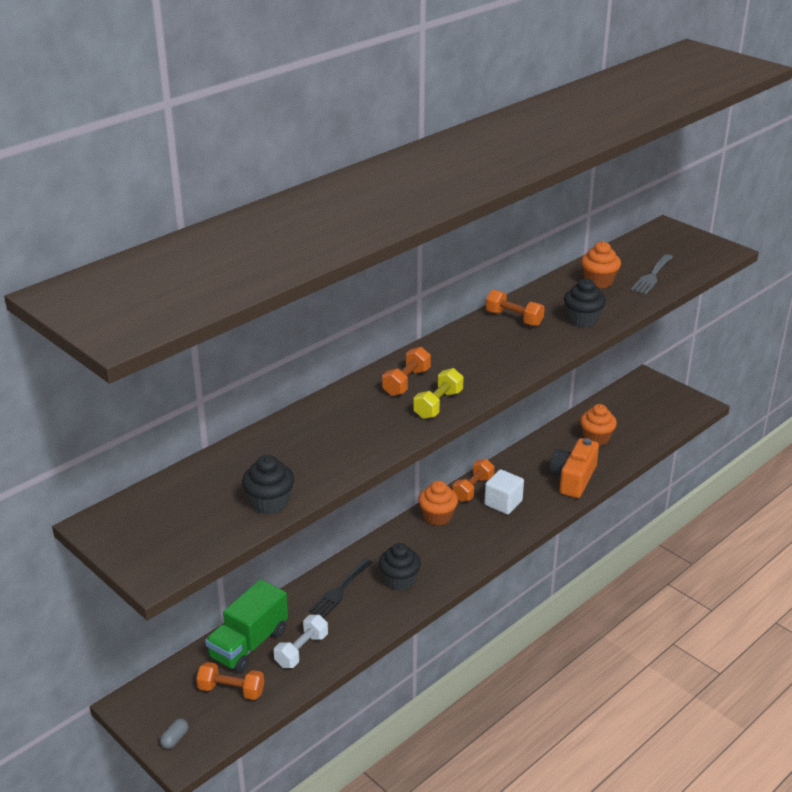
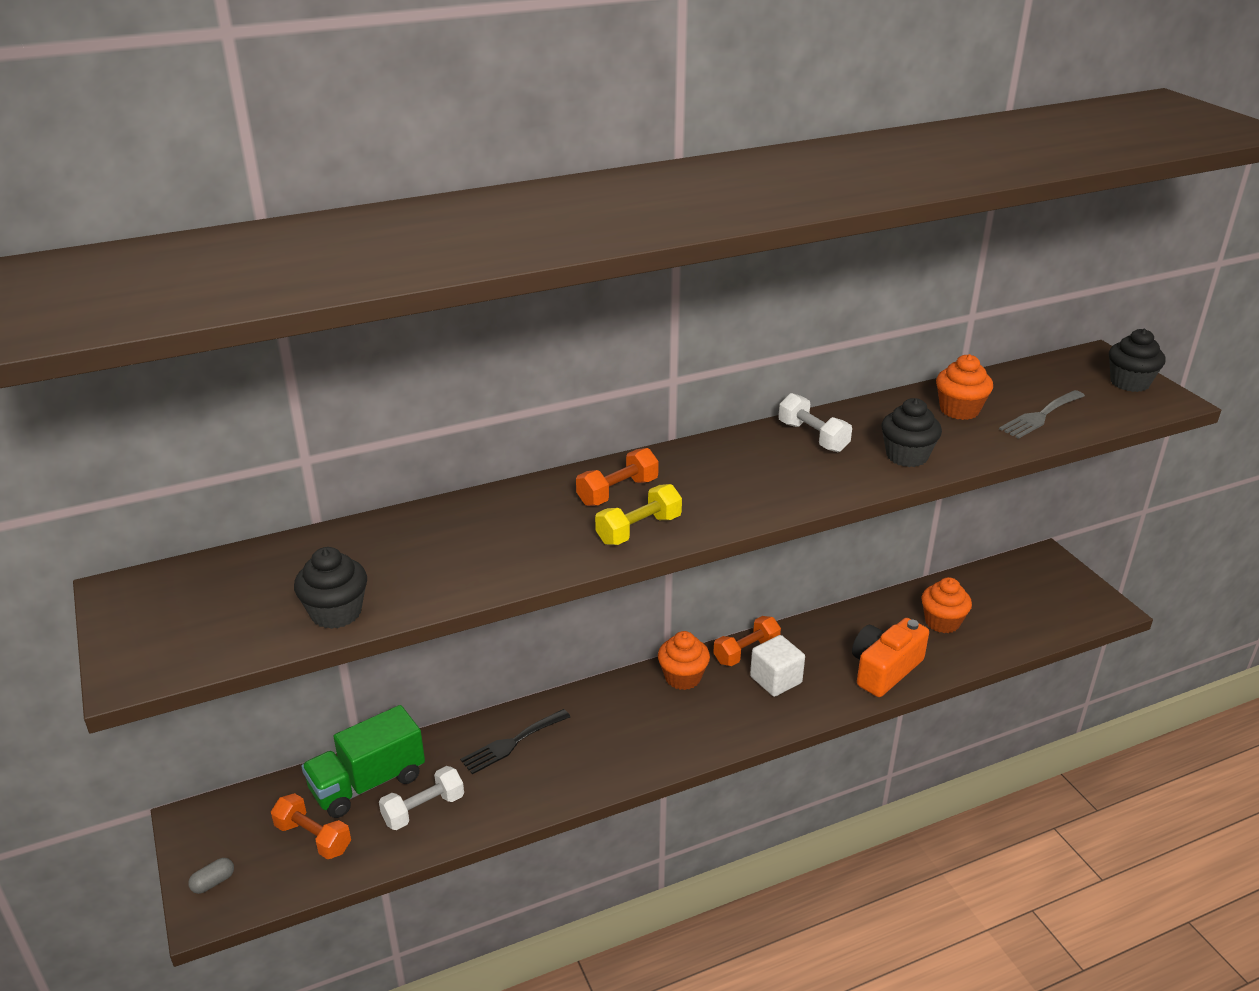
camera: 20 degrees right, 0 degrees up
(399, 580) = (591, 749): black cupcake -> black cupcake (1129, 383)
(514, 318) = (813, 437): orange dumbbell -> white dumbbell

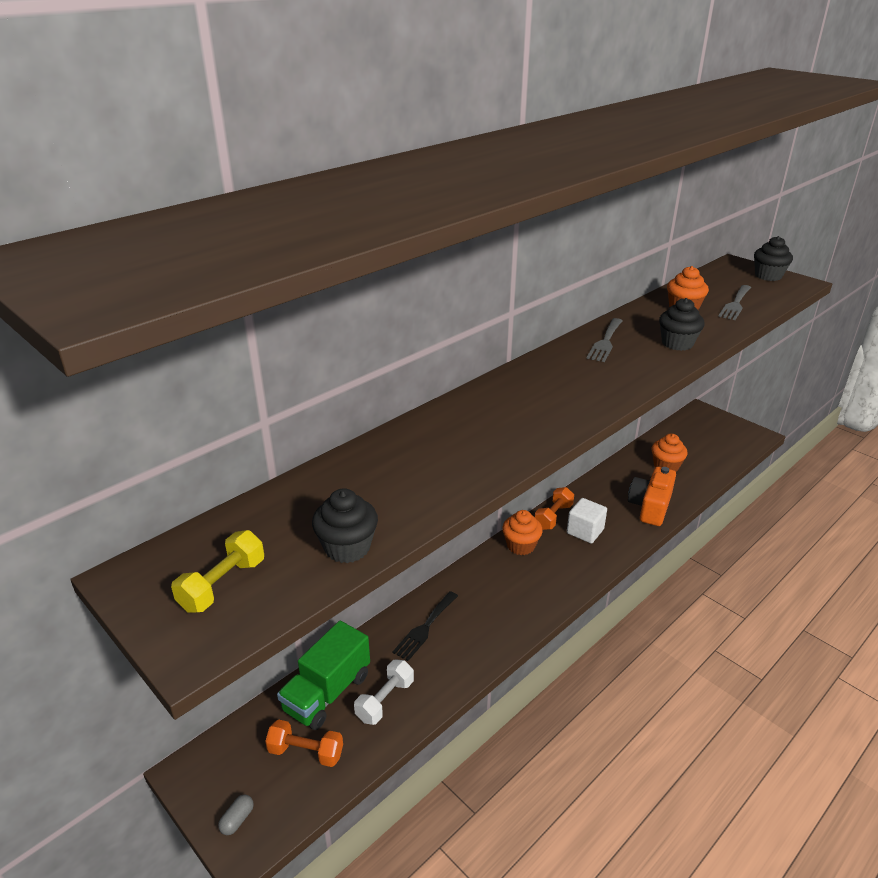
camera: 20 degrees left, 0 degrees up
(617, 492) = (501, 405): orange dumbbell -> none
(639, 530) = (539, 429): yellow dumbbell -> yellow dumbbell (223, 585)
(813, 437) = (605, 342): white dumbbell -> grey fork

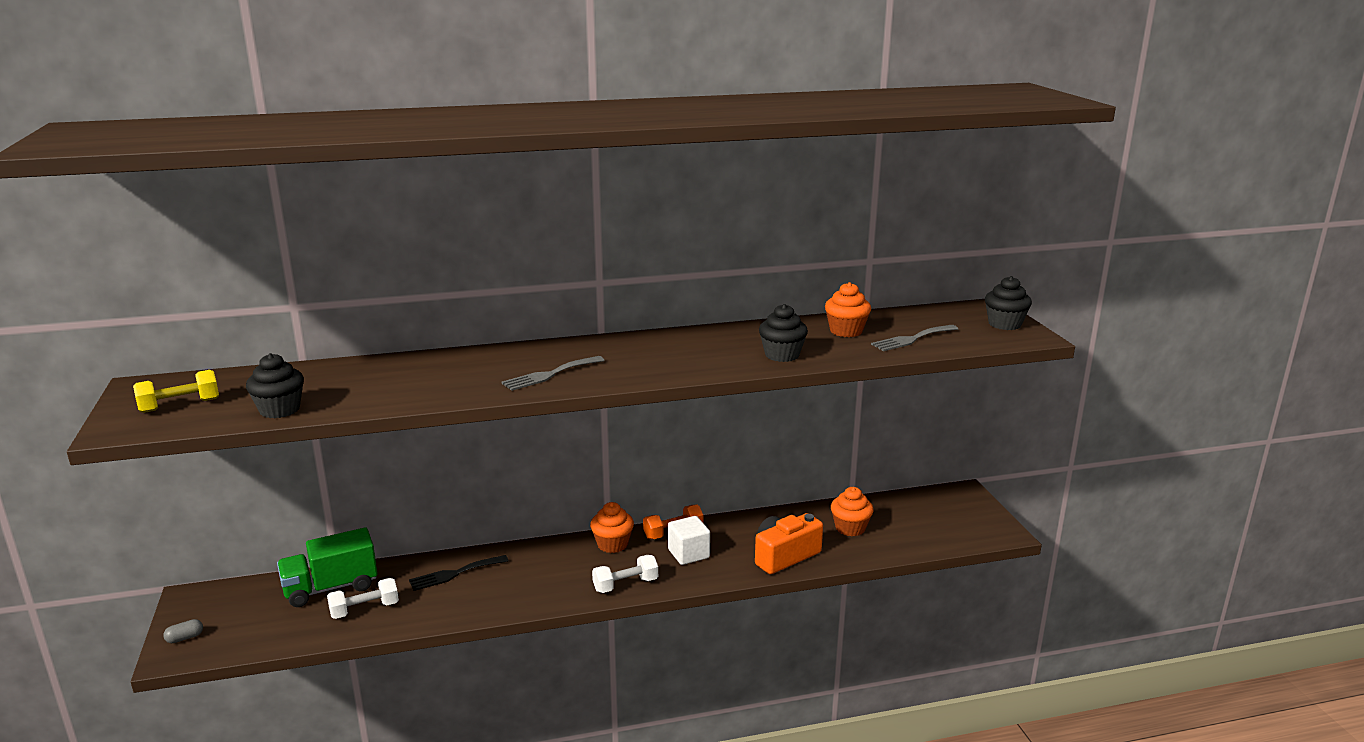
camera: 30 degrees right, 10 degrees down
(306, 752) = (272, 618): orange dumbbell -> none
(571, 578) = (625, 585): none -> white dumbbell
(605, 342) = (713, 339): grey fork -> grey fork (550, 375)

